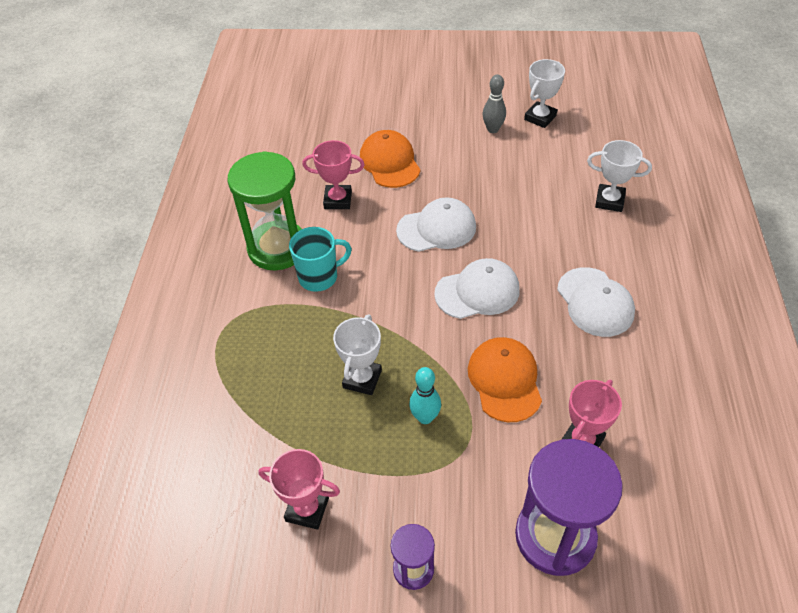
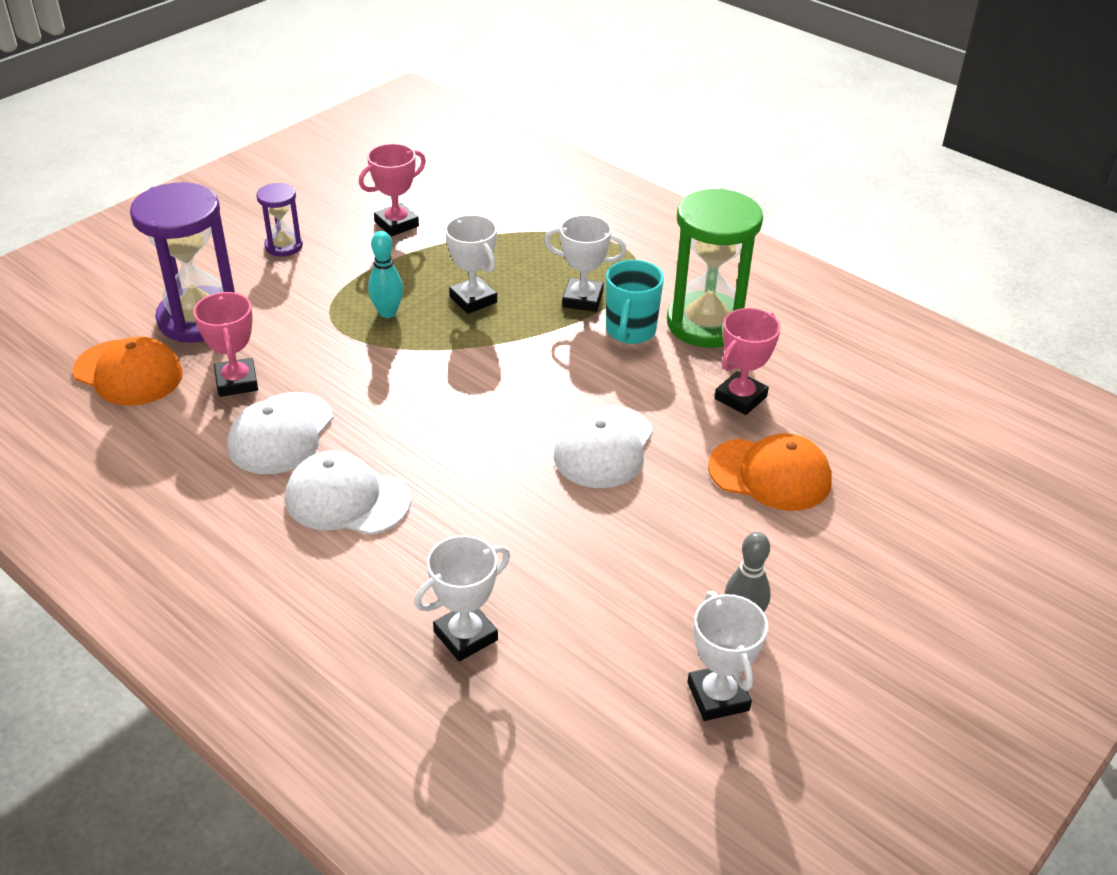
camera: 125 degrees right, 10 degrees down
(306, 320) = (582, 299): none -> white trophy
(477, 292) = (475, 422): white cap -> white cap (281, 434)
(504, 380) = (355, 376): orange cap -> orange cap (128, 373)

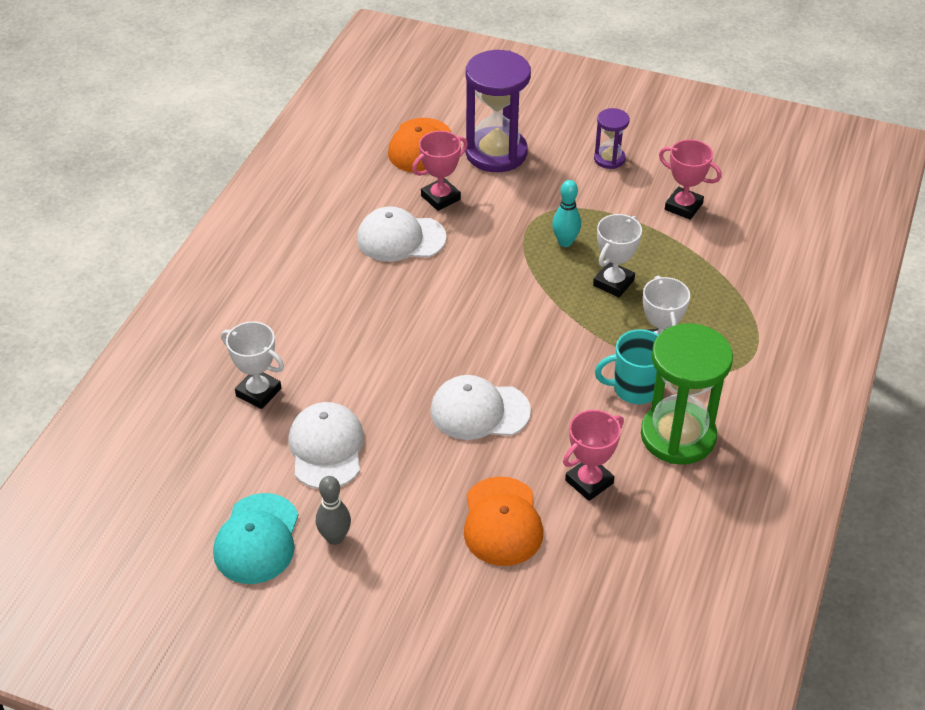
camera: 70 degrees right, 5 degrees up
(347, 499) = (354, 293): white cap -> white cap (326, 448)
(718, 696) = (257, 539): white trophy -> turquoise cap
(740, 398) = (589, 482): pink trophy -> pink trophy turned 60 degrees counterclockwise

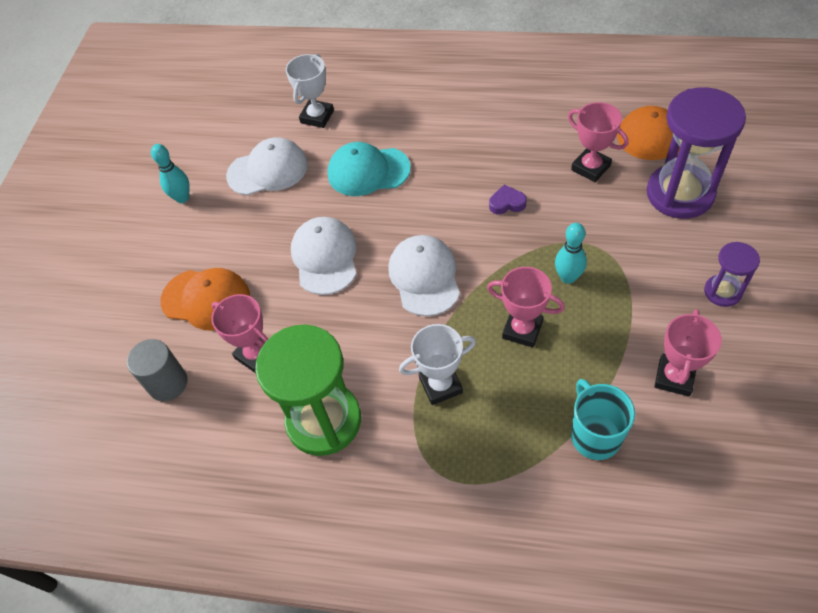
camera: 85 degrees right, 10 degrees up
(257, 539) = (178, 156): turquoise cap -> turquoise cap (368, 171)
(335, 537) = (182, 198): grey bowling pin -> turquoise bowling pin
(400, 238) = (522, 154): white cap -> white cap (424, 277)
(461, 262) = (507, 203): none -> purple heart
(502, 522) = (206, 299): orange cap -> orange cap turned 150 degrees counterclockwise
(606, 563) = (168, 383): none -> grey cylinder
(613, 283) = (522, 330): white trophy -> pink trophy
(634, 389) = (378, 372): turquoise mug -> turquoise mug (594, 435)

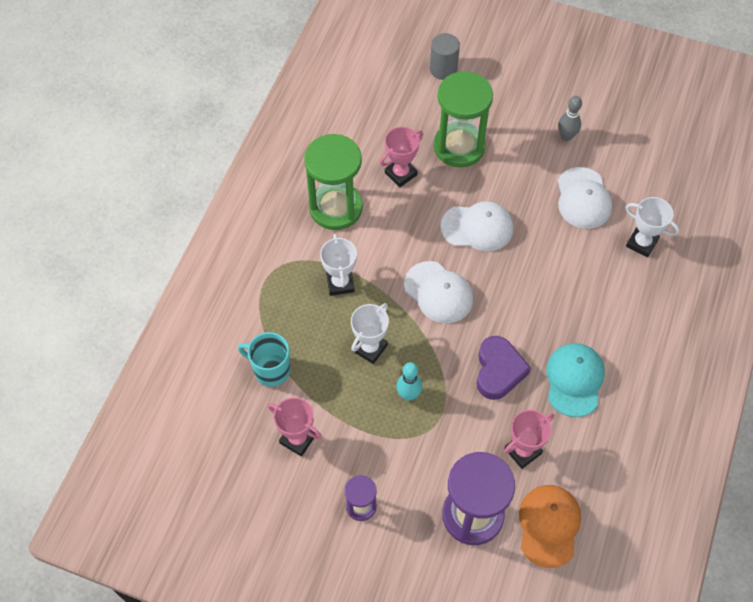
camera: 95 degrees right, 5 degrees up
(168, 383) = (393, 120): grey cylinder -> grey cylinder (443, 69)
(182, 198) = (566, 136): turquoise bowling pin -> grey bowling pin
(206, 299) = (459, 146): orange cap -> green hourglass
(368, 171) = (563, 272): turquoise cap -> turquoise cap (574, 380)
(424, 277) = (438, 292): white cap -> white cap turned 45 degrees clockwise
(507, 203) = (498, 371): purple heart -> purple heart, size x1.91
(522, 330) = (370, 348): pink trophy -> white trophy
(594, 435) = (270, 370): turquoise mug -> turquoise mug turned 150 degrees counterclockwise

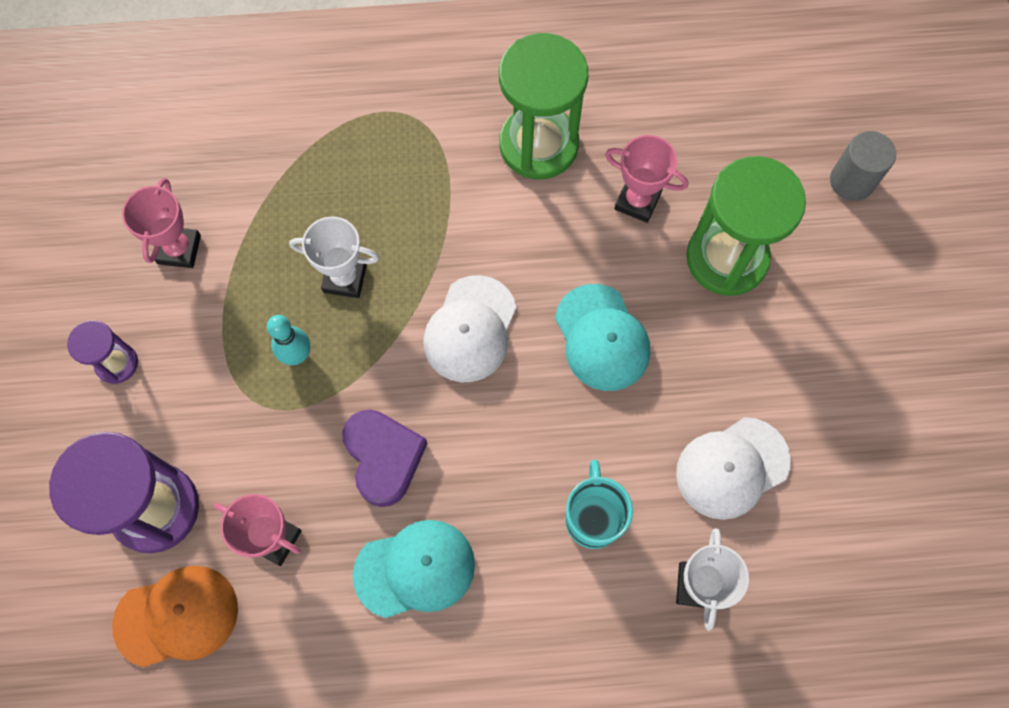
camera: 65 degrees right, 10 degrees up
(270, 370) = (261, 176): turquoise mug -> turquoise mug (593, 518)
(340, 283) = (425, 201): white trophy -> none
(477, 227) = (602, 338): white cap -> turquoise cap
(498, 371) = (383, 458): purple heart -> purple heart turned 90 degrees counterclockwise
(566, 136) = (832, 401): grey bowling pin -> none

